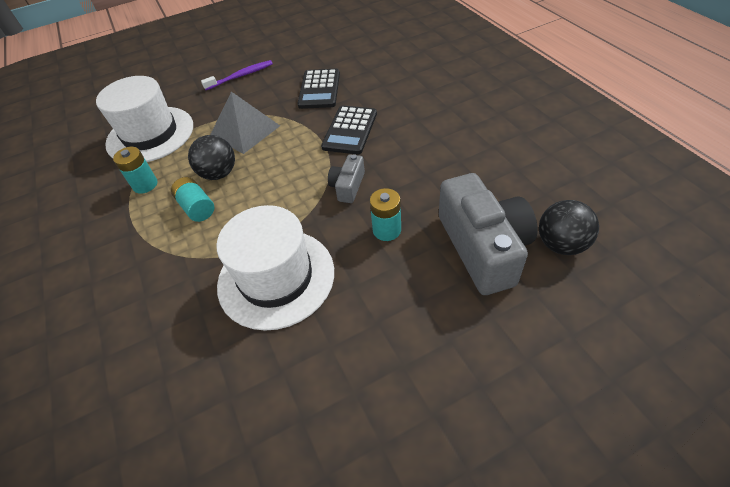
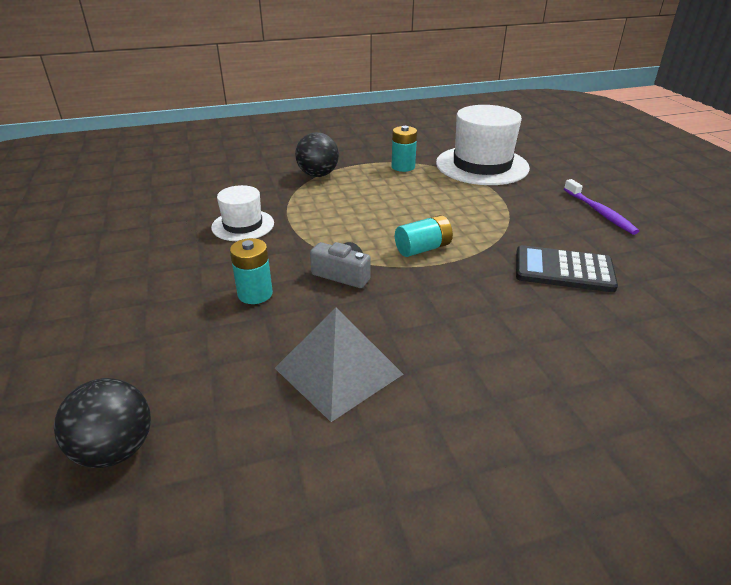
camera: 95 degrees right, 15 degrees down
(197, 207) = (358, 190): turquoise battery -> turquoise battery (423, 248)
(219, 174) = (403, 199): black ball -> black ball (318, 175)
(245, 130) = (475, 213): grey pyramid -> grey pyramid (338, 371)
(276, 277) = (243, 225): white hat -> white hat, size x0.55
(350, 130) = (455, 287): black calculator -> none
(483, 247) = (173, 366): grey camera -> none

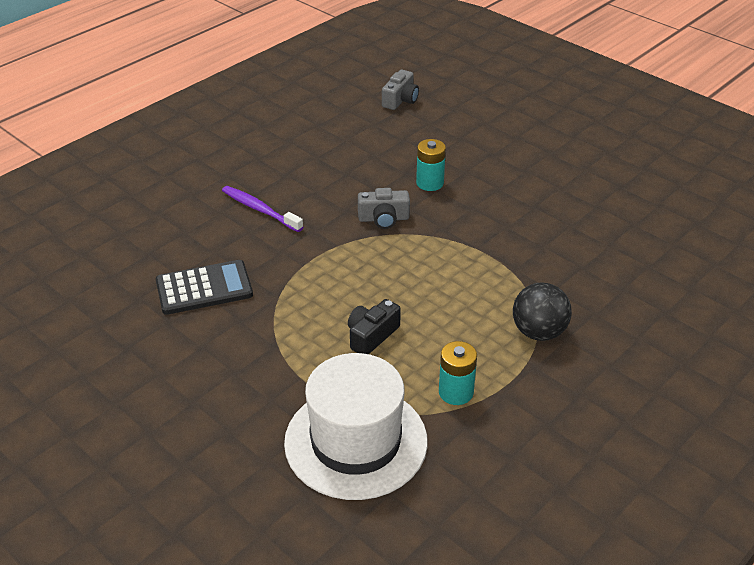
camera: 150 degrees right, 5 degrees up
(115, 449) = (400, 100): black ball -> grey camera
(243, 225) = (519, 233): white hat -> none
(338, 371) = (327, 160): grey pyramid -> none
(423, 248) = (339, 267): turquoise battery -> none
(433, 202) = (371, 336): none -> black camera
(599, 212) = (176, 391): purple toothbrush -> purple toothbrush (260, 209)

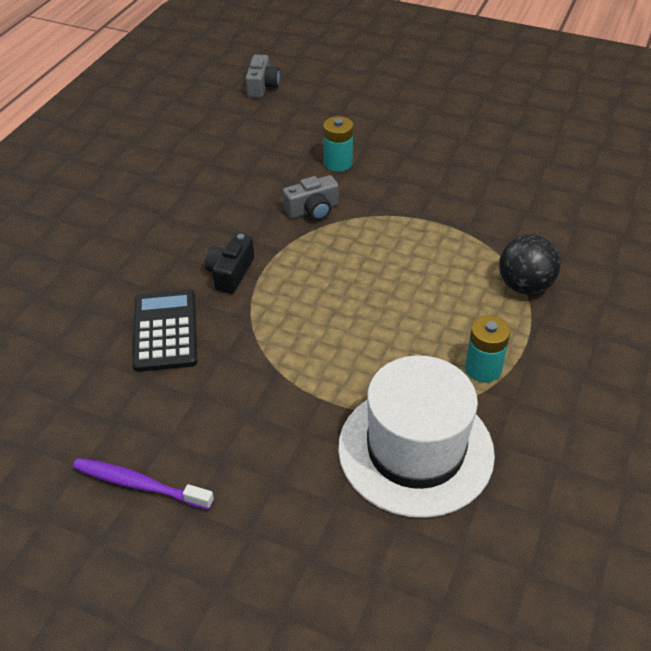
camera: 20 degrees left, 5 degrees up
(204, 288) = (165, 331): black calculator -> black calculator turned 60 degrees counterclockwise
(260, 209) = (179, 231): purple toothbrush -> purple toothbrush (139, 484)
(371, 336) = (368, 334): black camera -> black camera (230, 273)

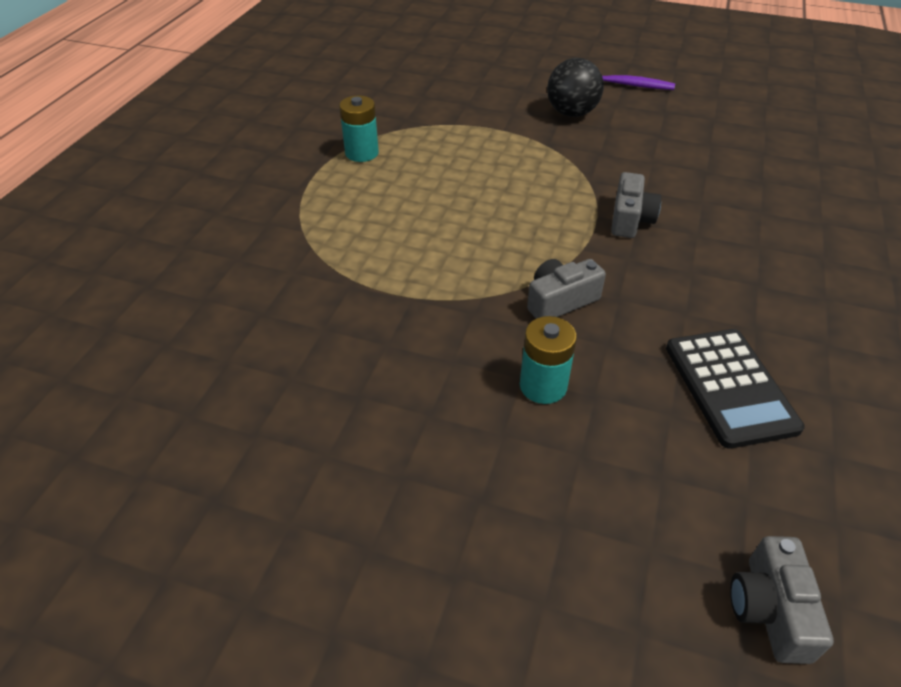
camera: 175 degrees right, 0 degrees up
(165, 331) = (665, 167): black calculator -> black calculator (729, 387)
(230, 273) = (630, 219): black camera -> grey camera
(415, 450) = (424, 106): white hat -> none
(524, 286) = (299, 221): black ball -> black ball (571, 113)

